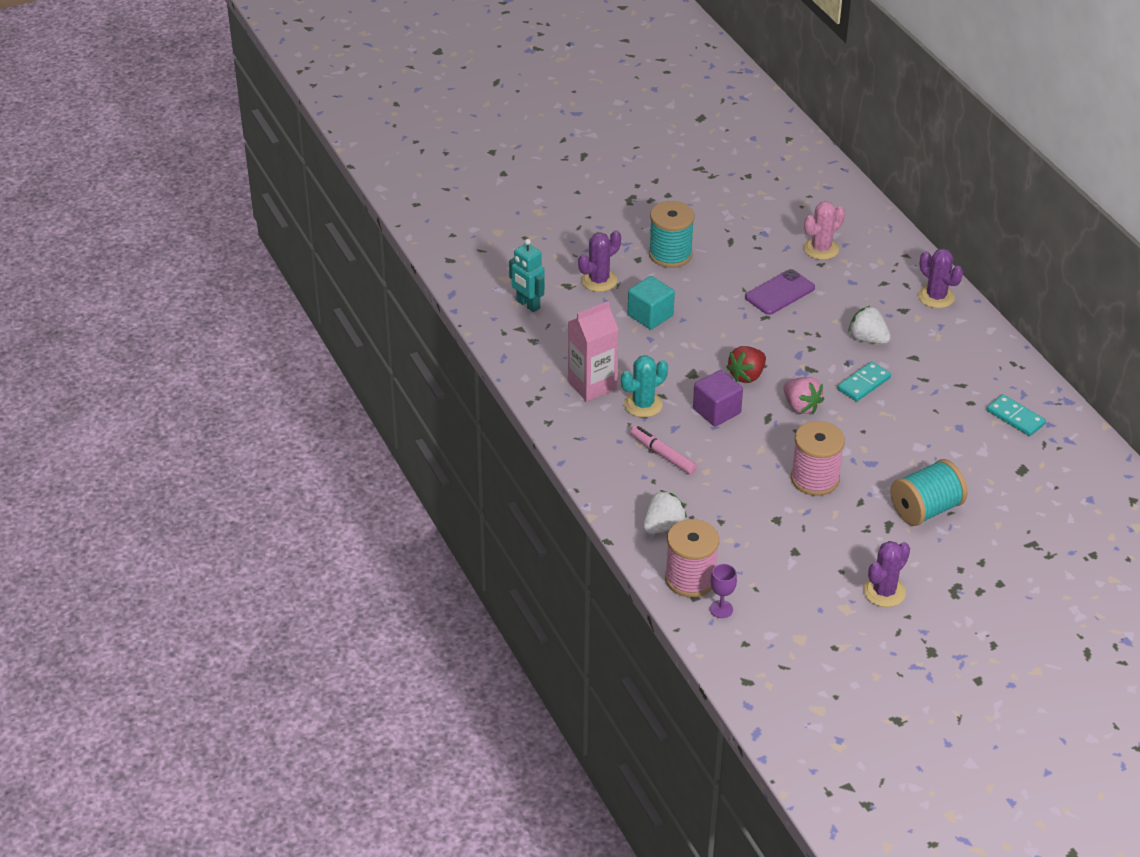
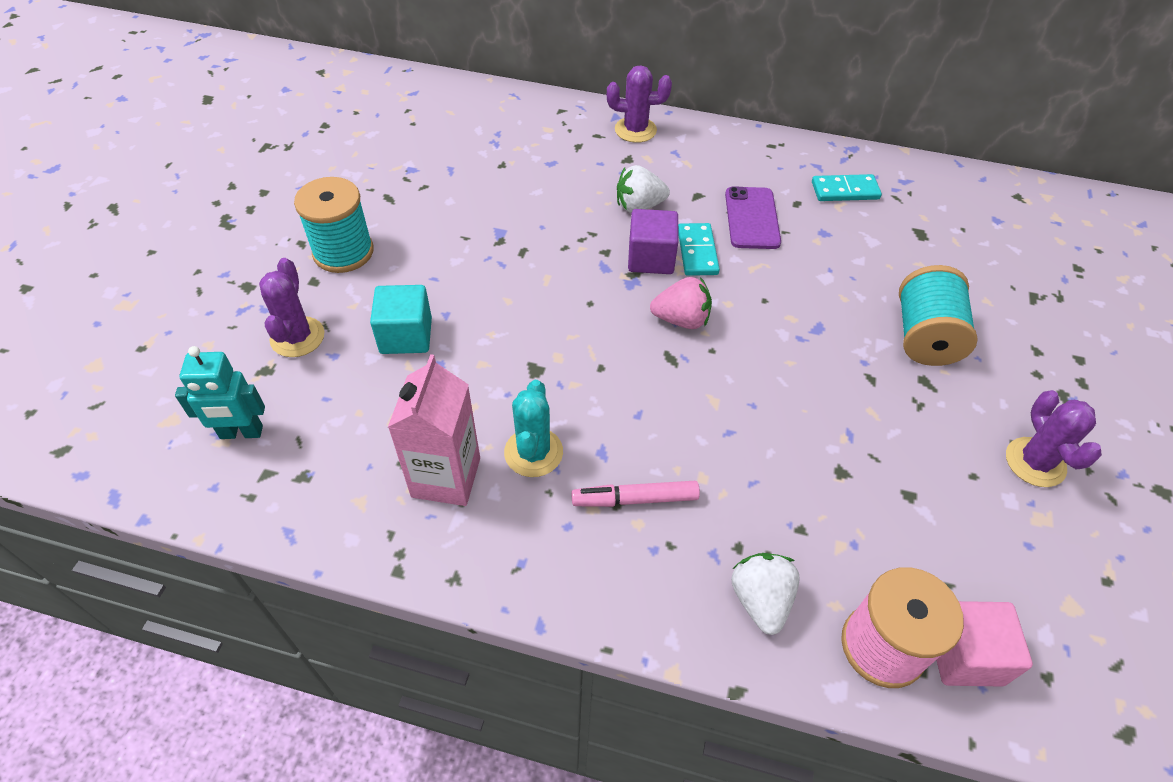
camera: 50 degrees left, 10 degrees up
(716, 411) = (615, 393): purple cube -> purple cube (651, 258)
(721, 609) = (964, 655): purple goblet -> pink cube
(747, 375) = (589, 327): red strawberry -> none
(779, 293) = (503, 217): purple phone -> purple phone (752, 218)
(815, 479) = (803, 389): pink spool -> none
(821, 249) = (483, 150): pink cactus -> none

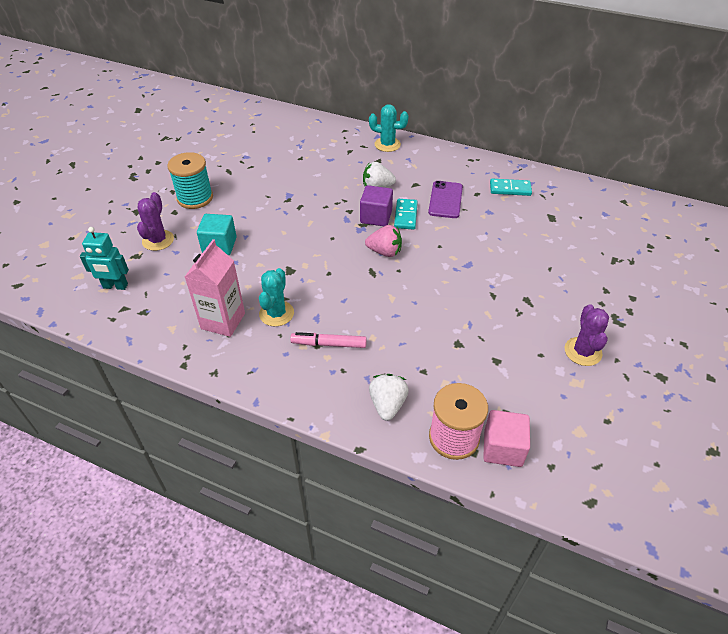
camera: 10 degrees right, 5 degrees down
(635, 130) = (387, 144): purple cactus -> turquoise cactus
(924, 336) = (535, 275): turquoise spool -> none

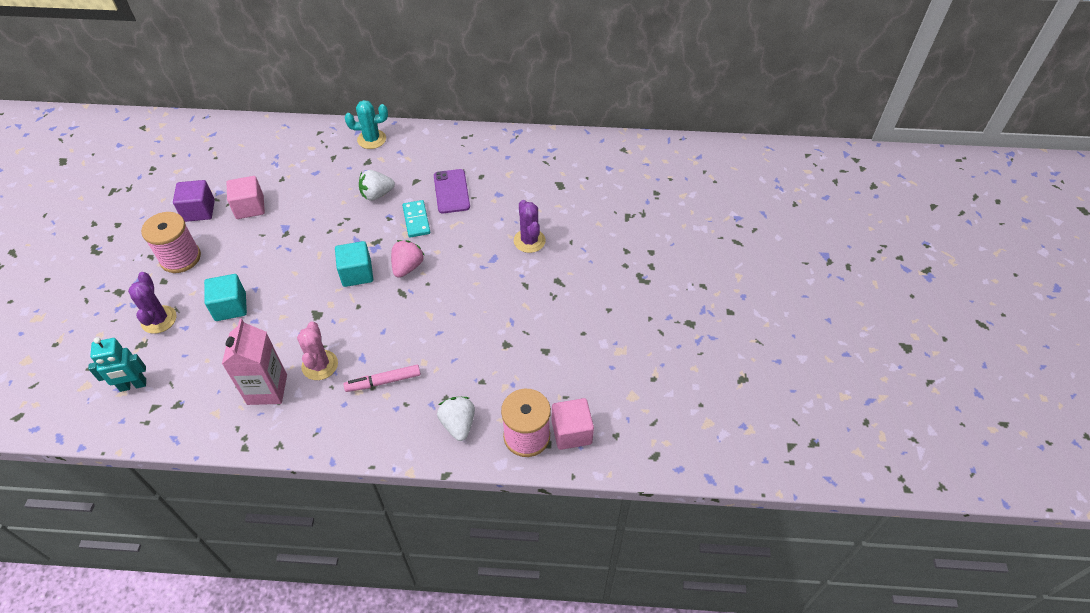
camera: 20 degrees left, 5 degrees up
(195, 198) = (180, 258): turquoise spool -> pink spool
(266, 173) = (250, 207): none -> pink cube
(276, 313) = (320, 365): turquoise cactus -> pink cactus
(337, 246) = (357, 273): none -> turquoise cube
(376, 217) = (386, 229): purple cube -> purple cube (199, 211)
(385, 252) = (407, 267): pink strawberry -> pink strawberry turned 60 degrees counterclockwise
(510, 189) = (512, 162): turquoise domino -> none
(583, 351) = (619, 319): purple cactus -> purple cactus (529, 241)

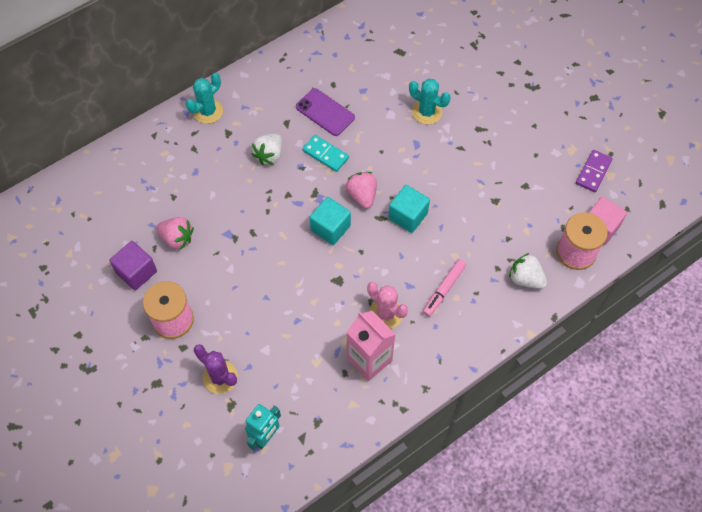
camera: 40 degrees left, 10 degrees up
(230, 307) = (265, 325): turquoise cube -> turquoise cube (408, 216)
(250, 207) = (177, 238): pink cube -> pink strawberry
(529, 241) = (427, 112): purple cactus -> turquoise cactus
(619, 382) = (593, 172): none -> purple domino

